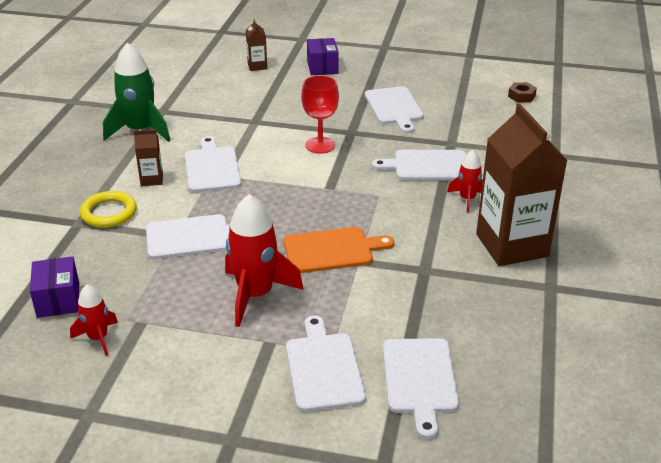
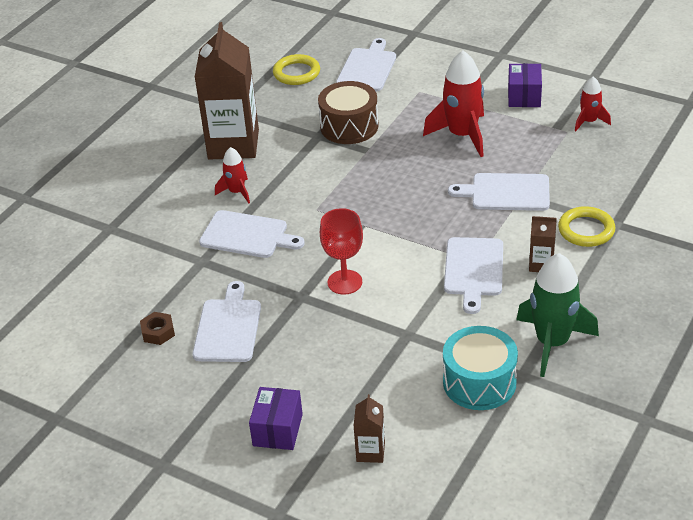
camera: 160 degrees left, 5 degrees up
(58, 300) = (624, 154): purple box -> purple box (524, 96)
(193, 104) = (479, 382): none -> turquoise drum
(324, 368) = (428, 82): white cutting board -> none
(332, 250) = (386, 162): orange cutting board -> none
(395, 286) = (349, 126): none -> brown drum
(512, 355) = (296, 73): none -> yellow ring
(521, 96) = (63, 320): brown nut -> brown nut (158, 332)

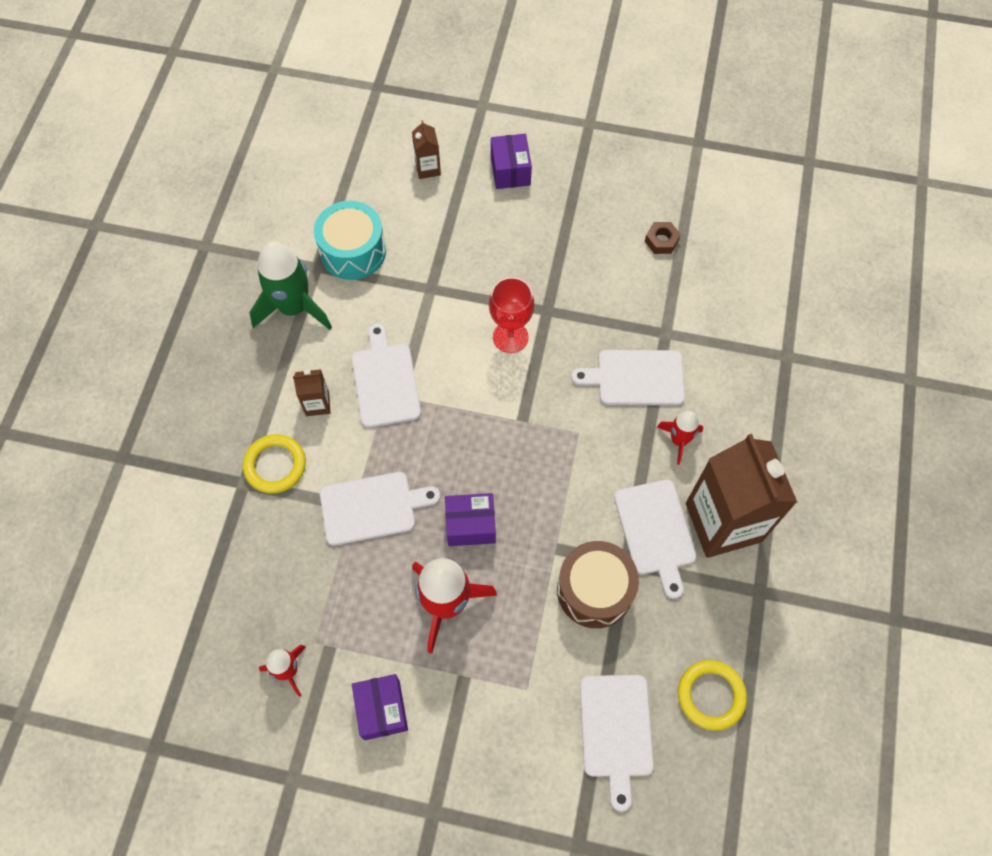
camera: 160 degrees right, 25 degrees up
(228, 327) = (599, 260): white cutting board -> white cutting board (655, 531)
(429, 171) = (470, 525): none -> purple box

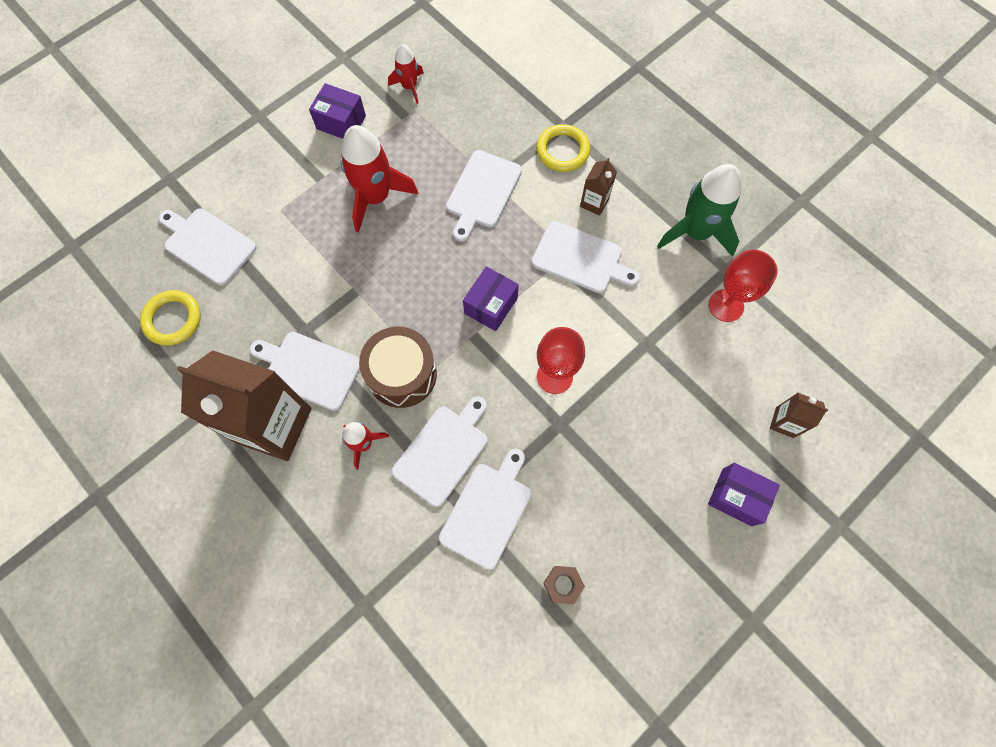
camera: 125 degrees right, 5 degrees up
(353, 251) = (726, 305): turquoise drum -> red goblet
(470, 525) = (418, 246): purple box -> purple box (491, 305)
(594, 590) = (304, 295): brown drum -> brown drum (402, 374)
(653, 318) = (488, 511): none -> white cutting board

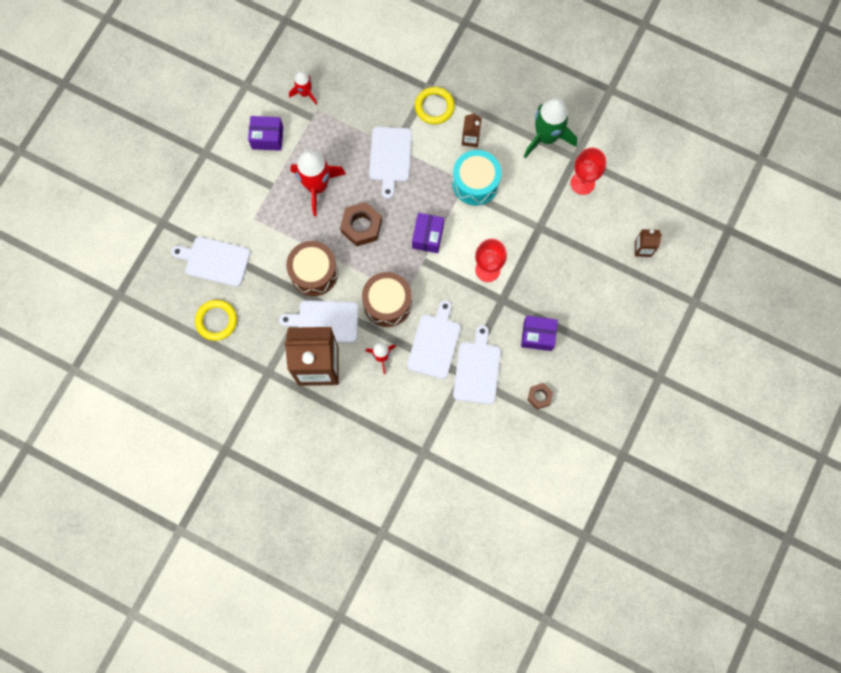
camera: 20 degrees left, 5 degrees up
(324, 301) = (314, 272): none -> brown drum
(410, 264) = (361, 226): none -> brown nut
(580, 259) = (475, 183): white cutting board -> turquoise drum
(736, 497) = (627, 306): purple box -> purple box (537, 336)

